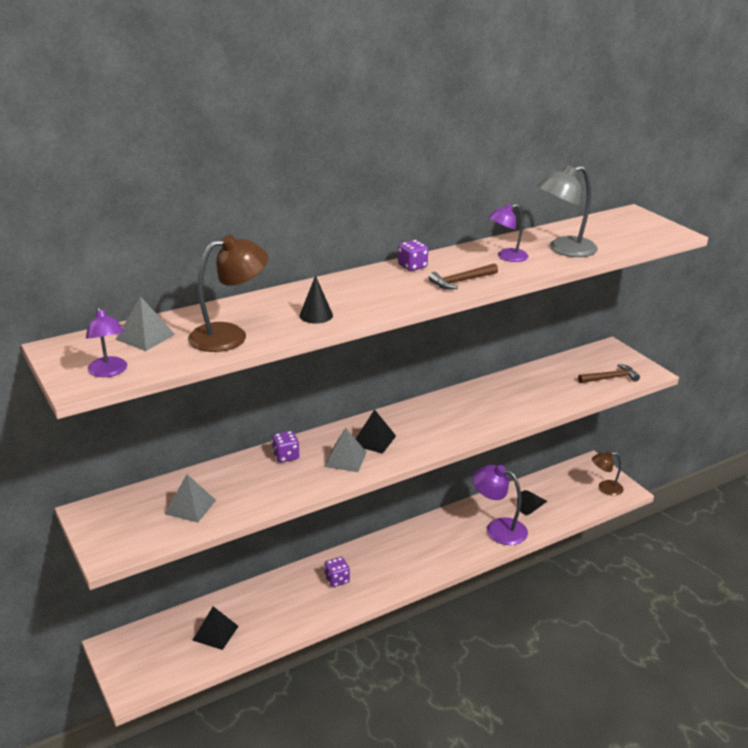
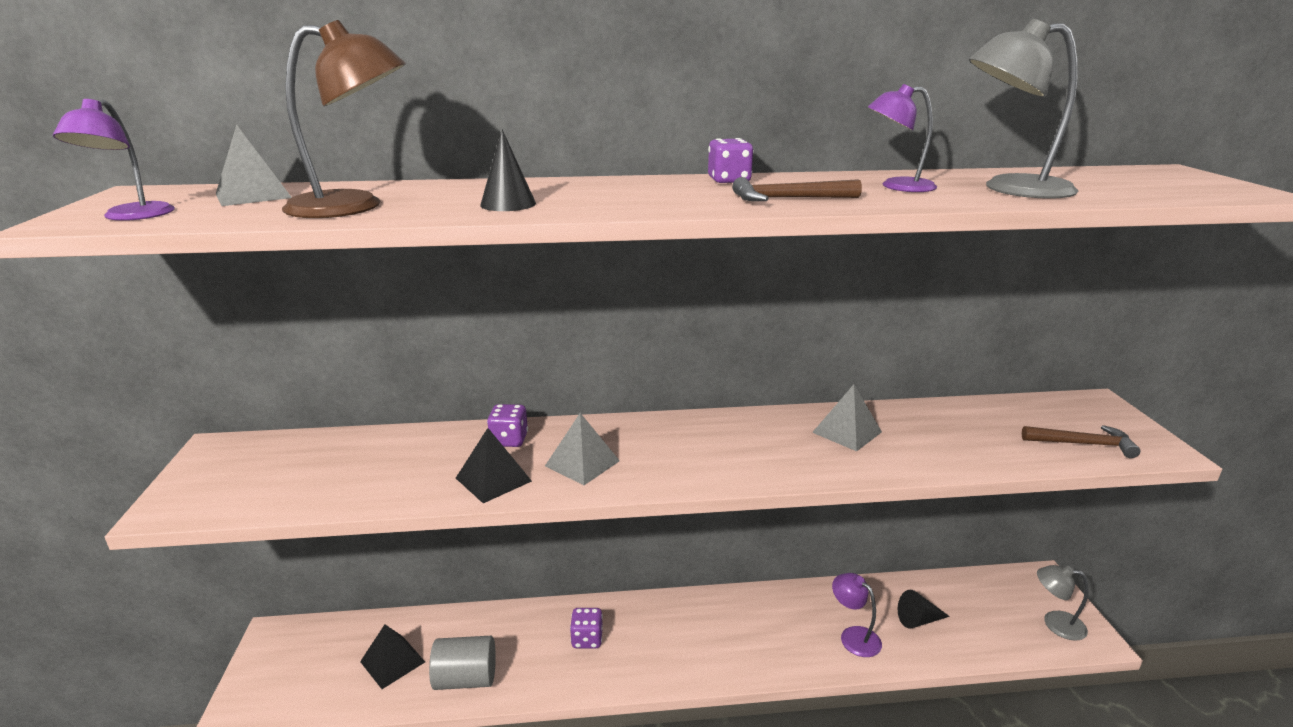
camera: 25 degrees right, 5 degrees down
(190, 507) = (329, 473): grey pyramid -> grey pyramid (847, 432)
(274, 626) = (466, 679): none -> grey cylinder
(373, 440) = (643, 448): black pyramid -> black pyramid (493, 479)
(498, 528) = (853, 636): purple lamp -> purple lamp, size x0.63
(605, 488) = (1055, 623): brown lamp -> grey lamp

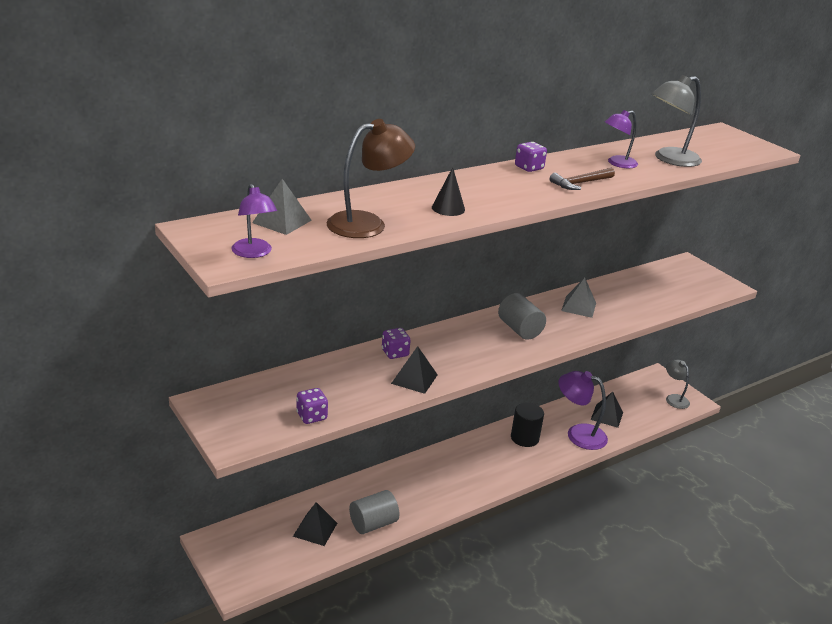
camera: 30 degrees left, 5 degrees up
(582, 463) = (454, 357): grey pyramid -> none
(587, 639) = (429, 480): purple dice -> purple dice (311, 416)
(720, 445) = (519, 329): none -> grey cylinder
(765, 618) = (524, 438): none -> black cylinder
(853, 636) = (578, 434): purple lamp -> purple lamp, size x1.58
(918, 620) = (606, 416): black cone -> black pyramid
(1055, 623) = (674, 398): grey lamp -> grey lamp turned 75 degrees clockwise
(1083, 444) = (694, 290): brown hammer -> none

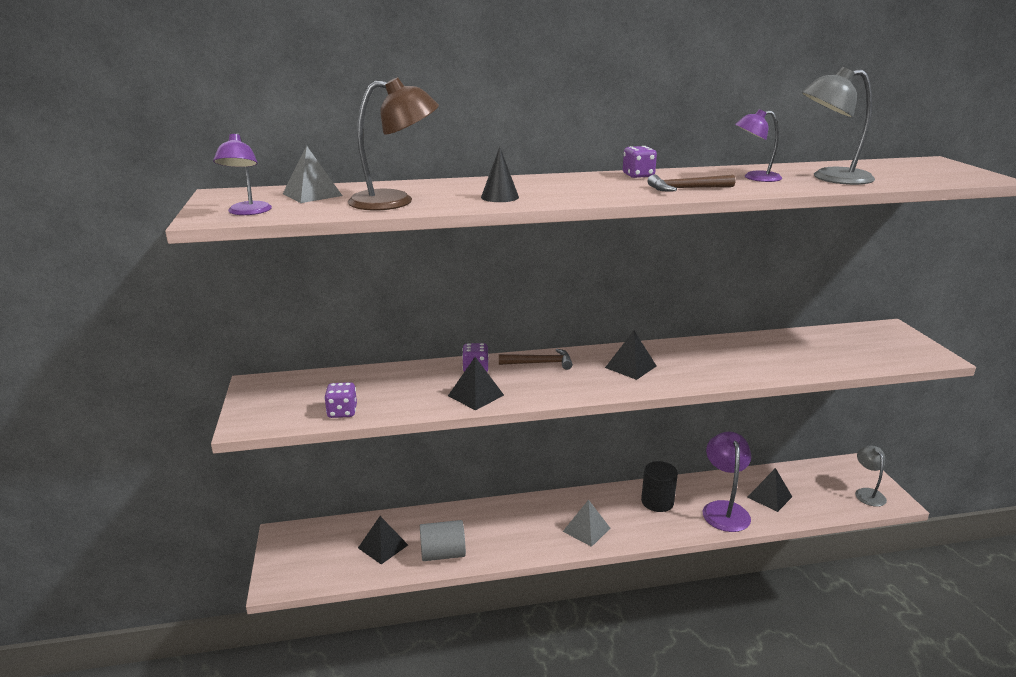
camera: 25 degrees right, 5 degrees down
(444, 337) = (540, 363): none -> brown hammer
(519, 329) = (630, 367): grey cylinder -> black pyramid
(578, 307) = (718, 354): grey pyramid -> grey pyramid (586, 529)
(578, 434) = (724, 509): purple lamp -> purple lamp turned 45 degrees clockwise

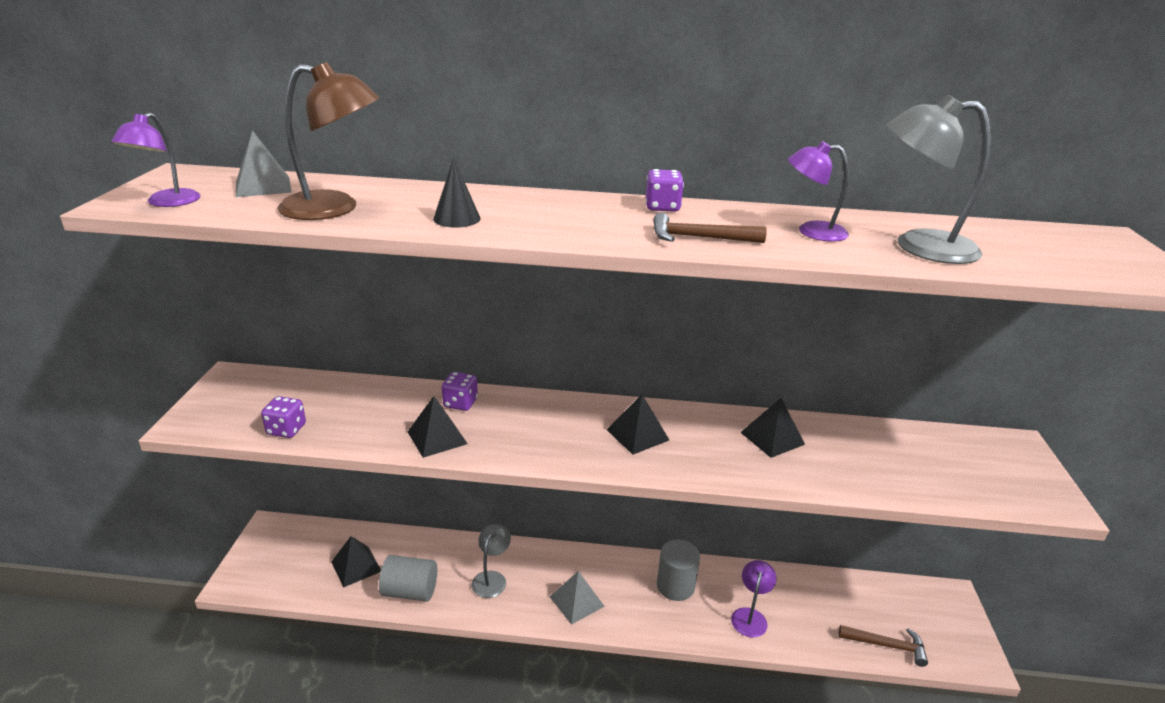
camera: 15 degrees right, 5 degrees up
(540, 363) = (536, 409): brown hammer -> brown hammer (887, 646)
(657, 502) = (675, 586): black cylinder -> grey cylinder
(724, 509) = (750, 616): purple lamp -> purple lamp, size x0.63
(769, 496) = (815, 613): black pyramid -> black pyramid (772, 438)
(867, 493) = (947, 640): grey lamp -> grey lamp (491, 578)

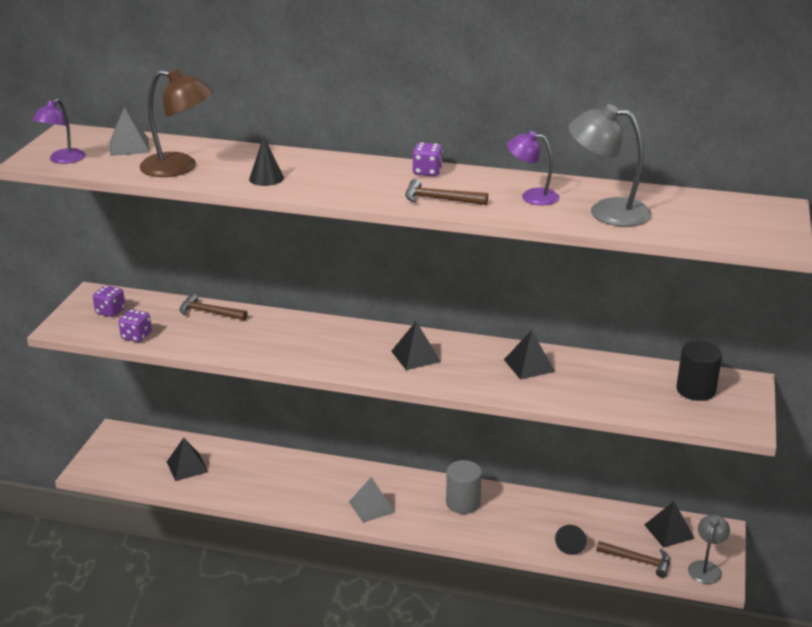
camera: 10 degrees right, 0 degrees up
(377, 392) = (209, 312): none -> brown hammer
(410, 591) = (230, 488): grey cylinder -> none
(437, 437) = (252, 348): black pyramid -> black pyramid (669, 531)
(460, 403) = (276, 324): purple dice -> purple dice (110, 311)
(491, 578) = (301, 484): grey lamp -> grey lamp (706, 567)
(750, 616) = (522, 530): purple lamp -> none
(808, 629) = (571, 544): none -> black cone
(971, 457) = (696, 390): none -> black cylinder

